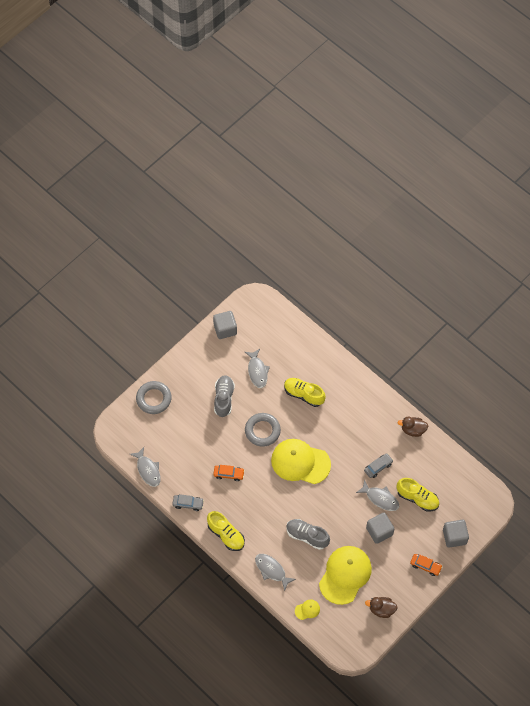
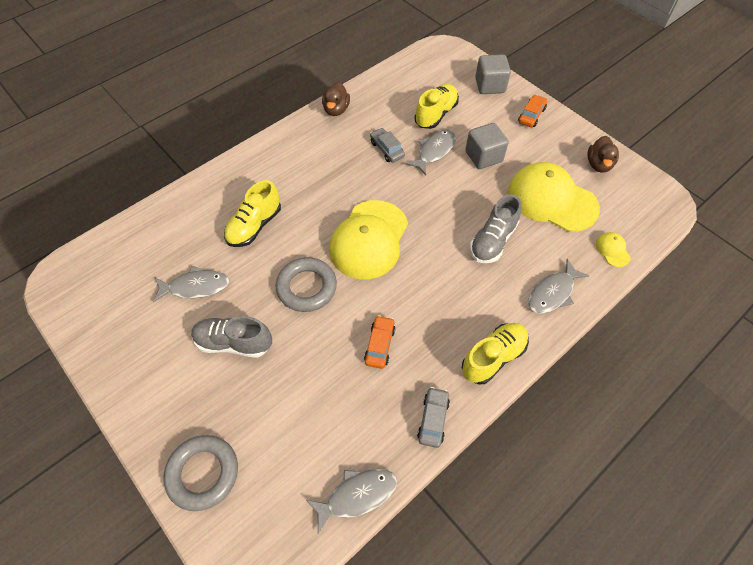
camera: 85 degrees left, 5 degrees down
(225, 329) = (98, 331): grey cube -> none

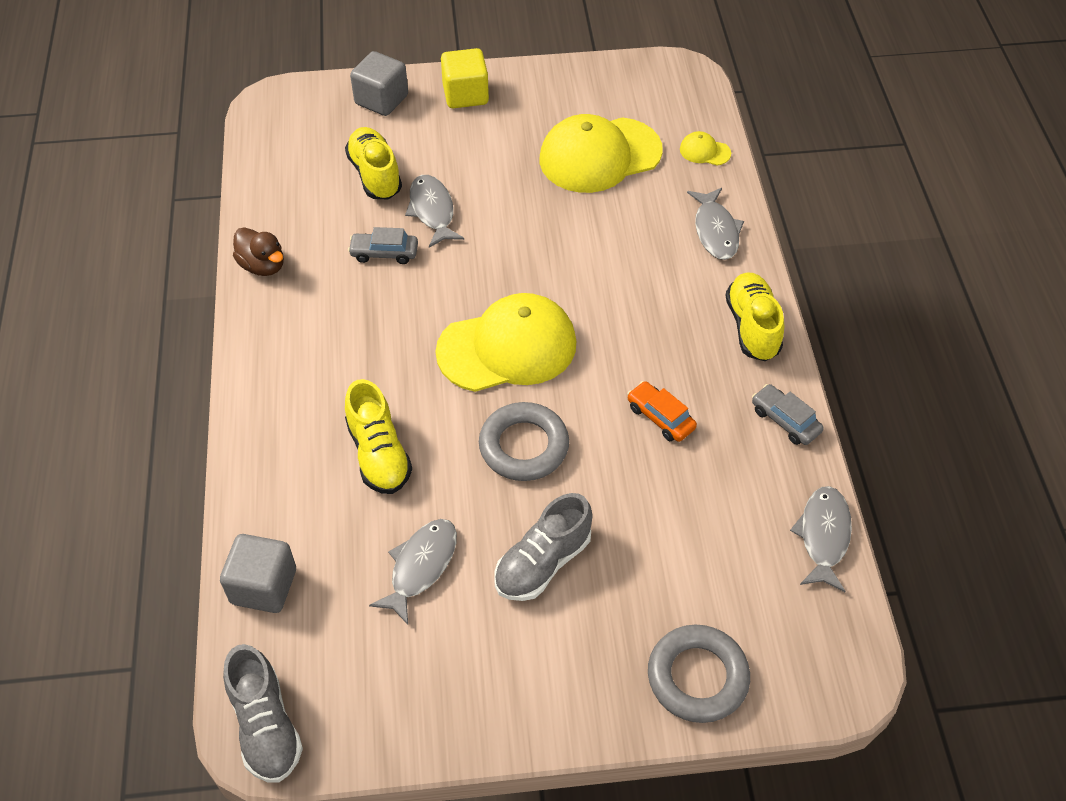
camera: 55 degrees left, 5 degrees down
(369, 239) = (507, 347): yellow cap -> yellow cap turned 75 degrees counterclockwise
(483, 157) = (484, 173): grey cube -> grey cube (263, 586)
(492, 241) = (609, 238): grey shoe -> grey shoe (266, 726)
(531, 115) = (465, 95): orange car -> yellow cube
(598, 164) = (588, 88): brown duck -> none

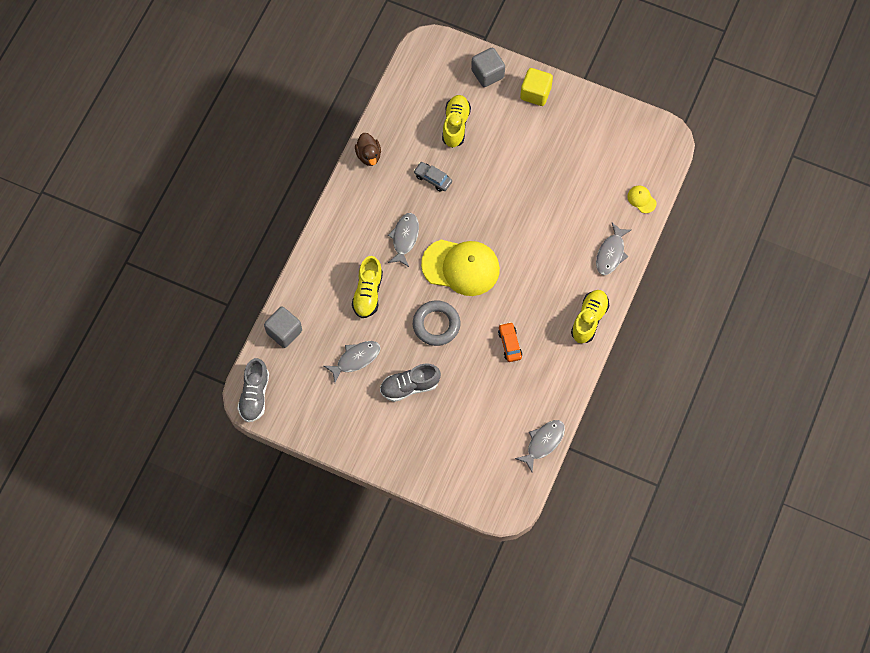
camera: 30 degrees right, 15 degrees up
(432, 211) = (472, 164): grey fish -> grey fish (404, 238)
(599, 155) = (582, 173): yellow cap -> none
(697, 677) = (443, 473): grey ring -> none
(785, 420) = (568, 378): grey car -> none

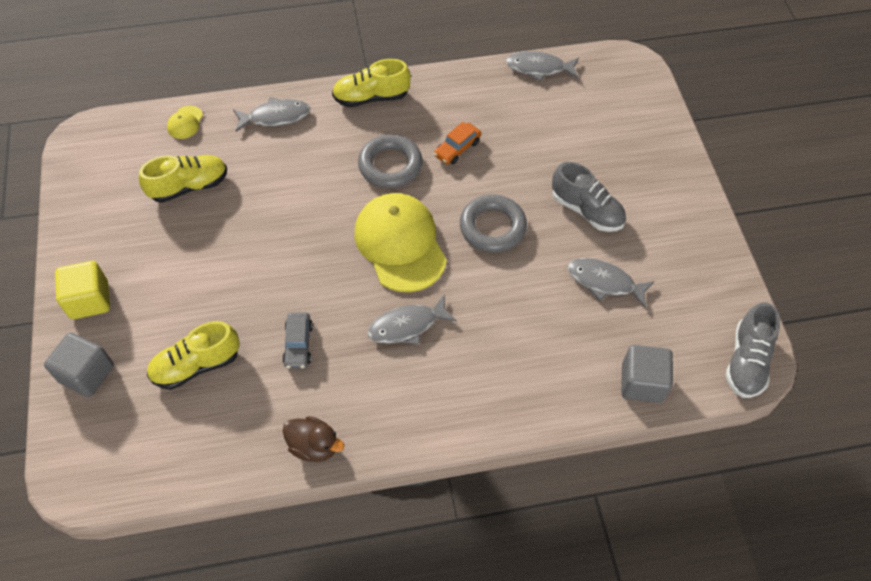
camera: 125 degrees left, 10 degrees down
(254, 395) = (746, 361): grey shoe -> grey shoe turned 135 degrees clockwise
(368, 155) = (314, 446): brown duck -> brown duck turned 75 degrees clockwise
(368, 293) = (512, 321): yellow shoe -> yellow shoe (189, 186)
(523, 297) = (390, 165): none -> grey ring

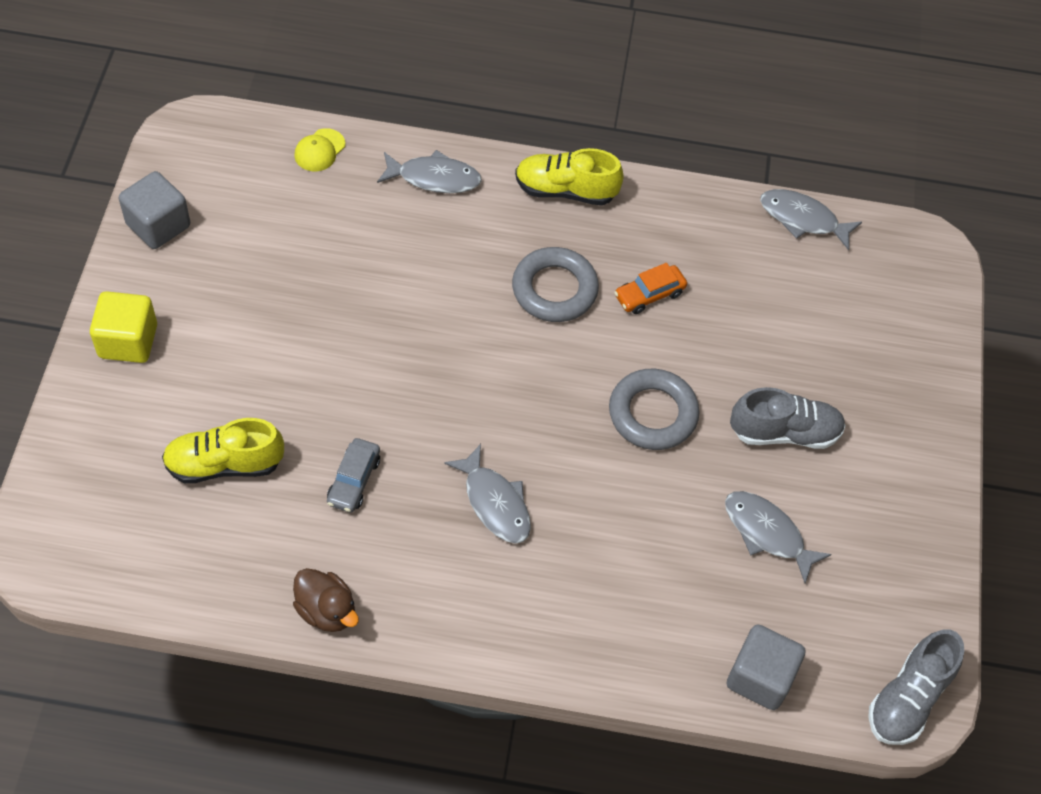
camera: 15 degrees right, 0 degrees up
(87, 374) = (95, 430): grey cube -> grey cube (158, 225)
(189, 186) = (295, 236): yellow shoe -> none
(400, 244) = (527, 396): yellow cap -> none
(407, 326) = (495, 503): grey fish -> grey fish turned 120 degrees counterclockwise
(586, 210) = (784, 432): grey shoe -> grey shoe turned 60 degrees counterclockwise

